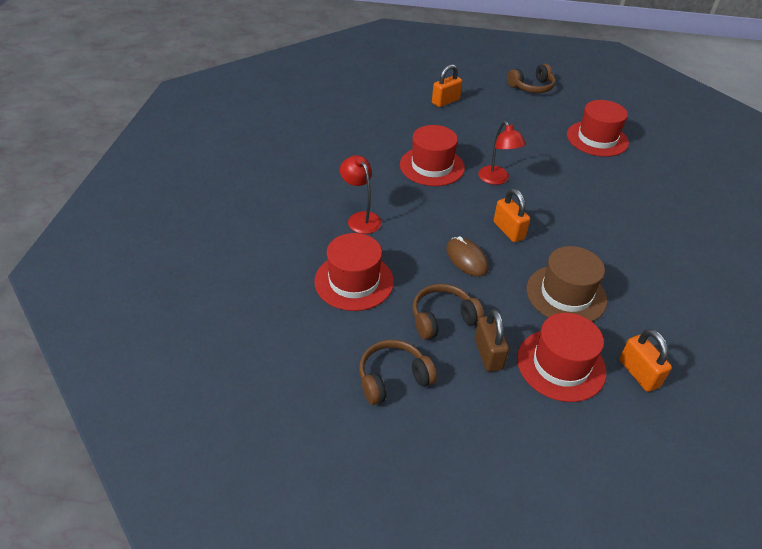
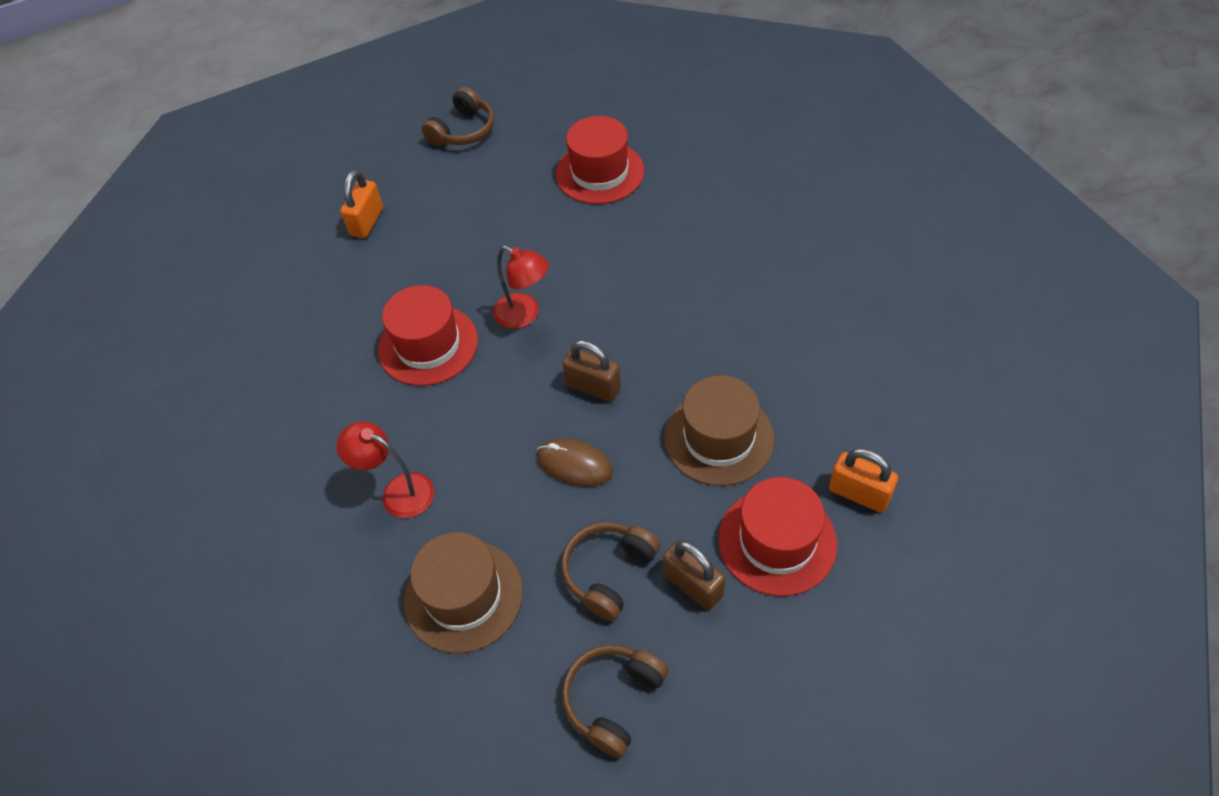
camera: 30 degrees left, 10 degrees up
(354, 281) = (463, 595): red hat -> brown hat
(508, 230) = (593, 387): orange padlock -> brown padlock

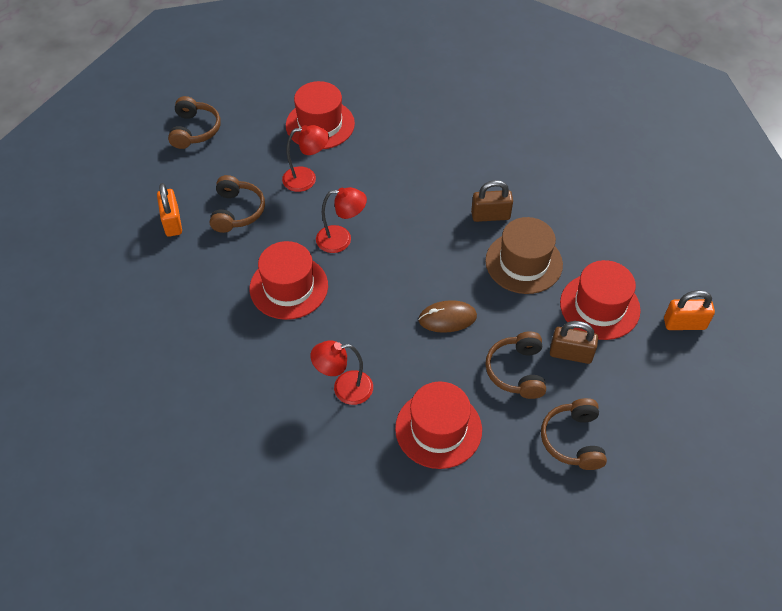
camera: 35 degrees left, 0 degrees up
(439, 236) = (237, 211): none -> brown headphones
(463, 595) = (438, 429): brown hat -> red hat
(539, 229) = (306, 179): none -> red lamp
(593, 387) = (423, 266): brown padlock -> brown padlock (490, 215)
(859, 493) = (625, 258): orange padlock -> orange padlock (684, 323)

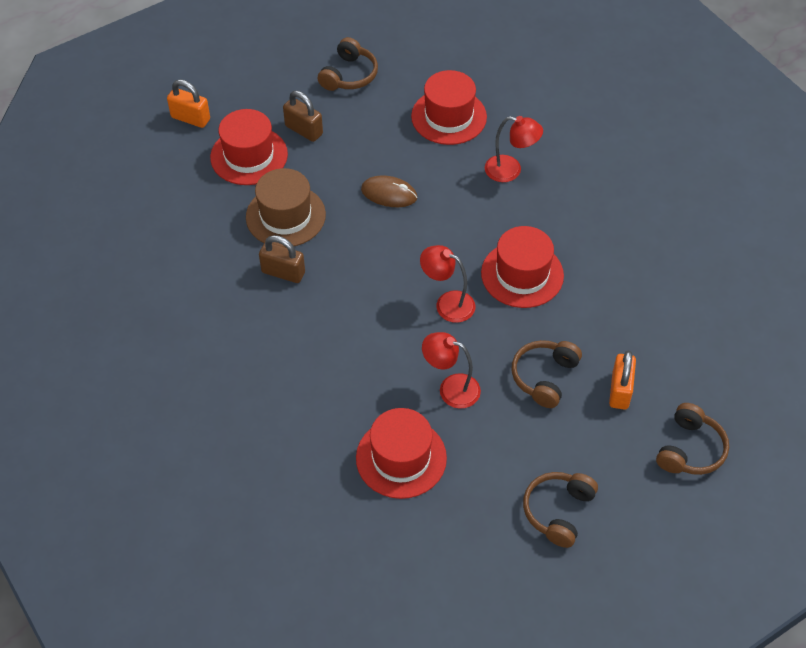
camera: 155 degrees left, 0 degrees up
(517, 371) = (358, 133): brown headphones -> brown headphones (690, 449)

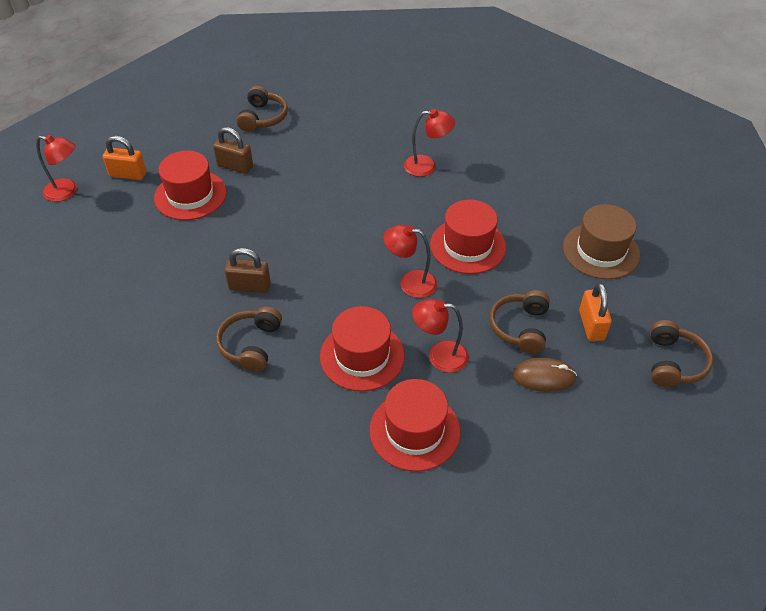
camera: 15 degrees left, 5 degrees down
(125, 127) = (67, 192): none -> red lamp
(285, 216) = (238, 238): brown hat -> brown hat (601, 251)
(389, 194) = (327, 203): brown mouse -> brown mouse (544, 377)
(449, 117) = (359, 134): red hat -> red hat (362, 356)
(558, 511) = (580, 446): brown headphones -> brown headphones (251, 345)

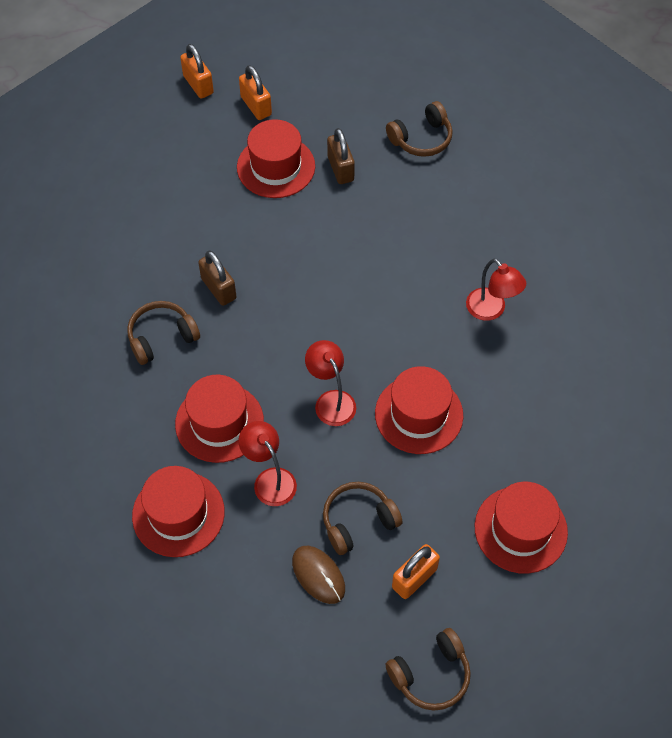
camera: 50 degrees right, 10 degrees up
(67, 192) = (198, 85): red lamp -> orange padlock
(601, 251) = (520, 529): brown hat -> red hat

